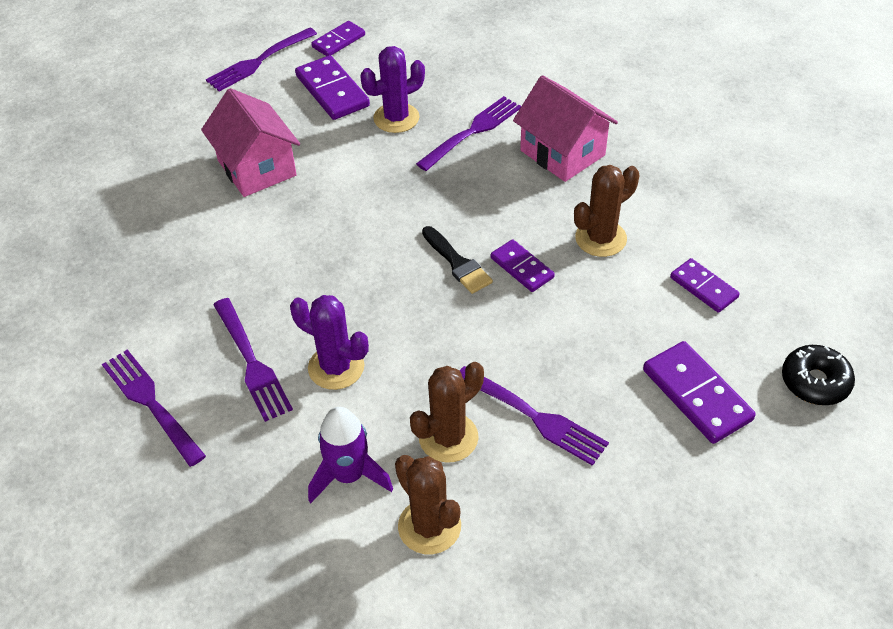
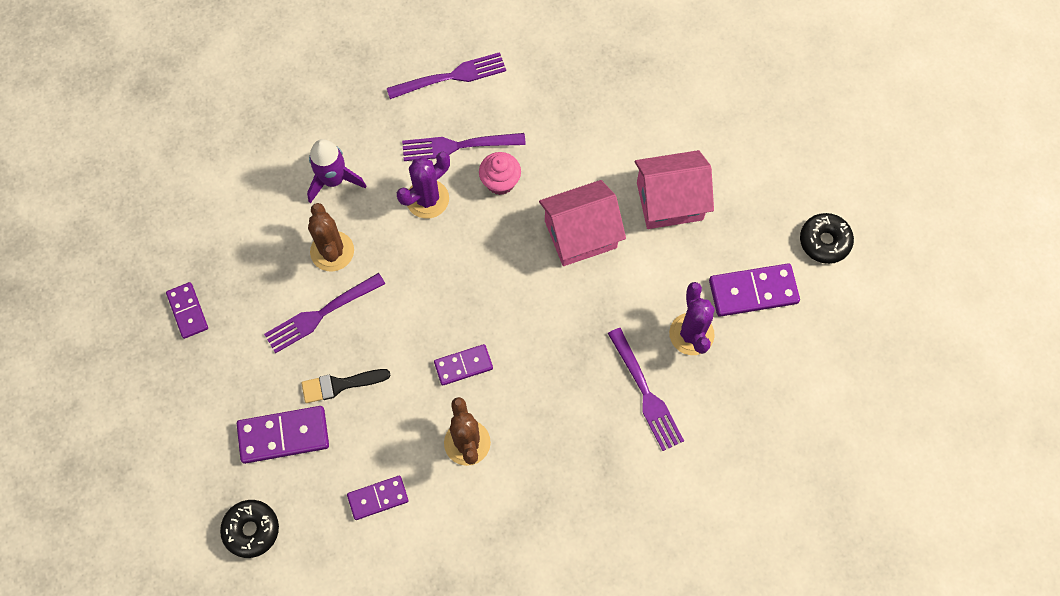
camera: 110 degrees right, 20 degrees up
(259, 61) = (824, 241): purple fork -> black donut
(286, 307) = (500, 182): none -> pink cupcake
(338, 41) = (831, 321): purple domino -> purple domino (187, 311)
(429, 526) = (272, 215): brown cactus -> none
(457, 263) = (490, 319): black brush -> black brush (340, 385)
(562, 153) = (584, 460): pink house -> pink house (580, 234)

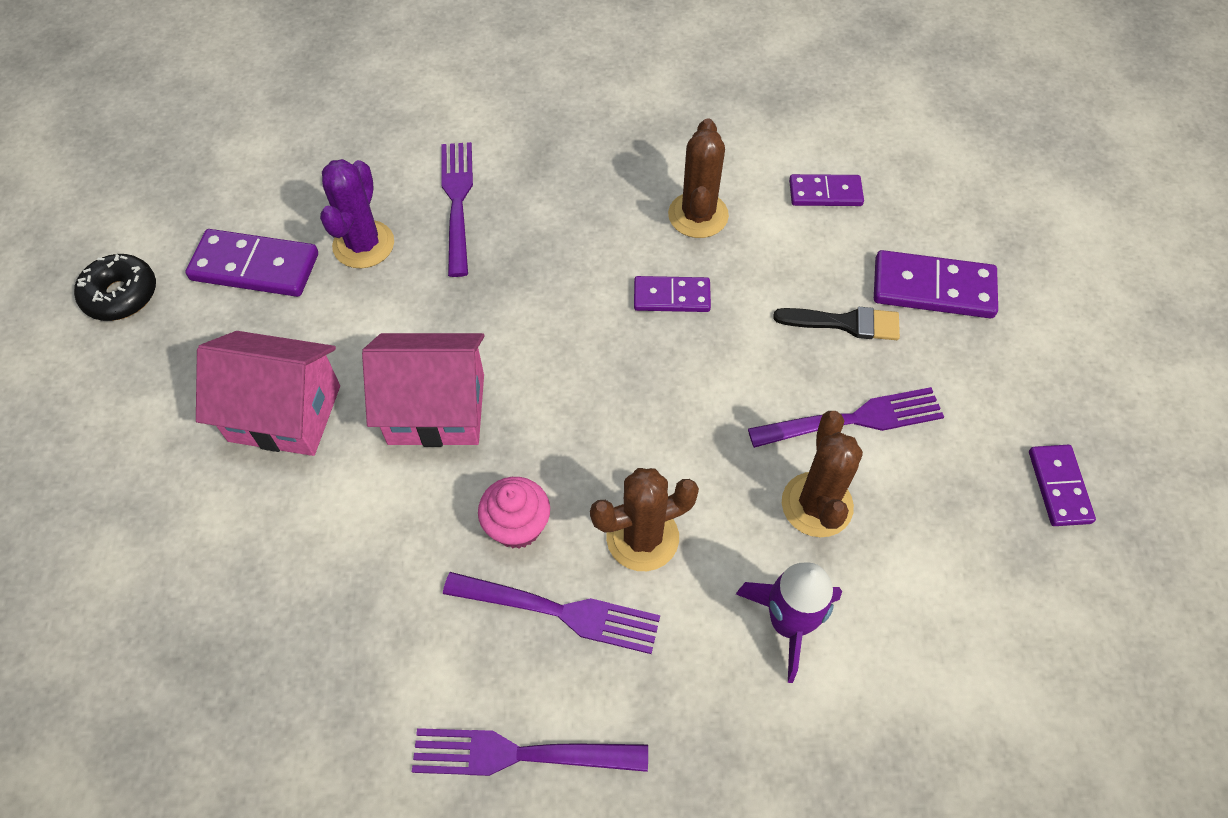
camera: 160 degrees left, 10 degrees down
(251, 530) = (988, 205): black donut -> none
(427, 199) = (642, 537): purple cactus -> brown cactus

